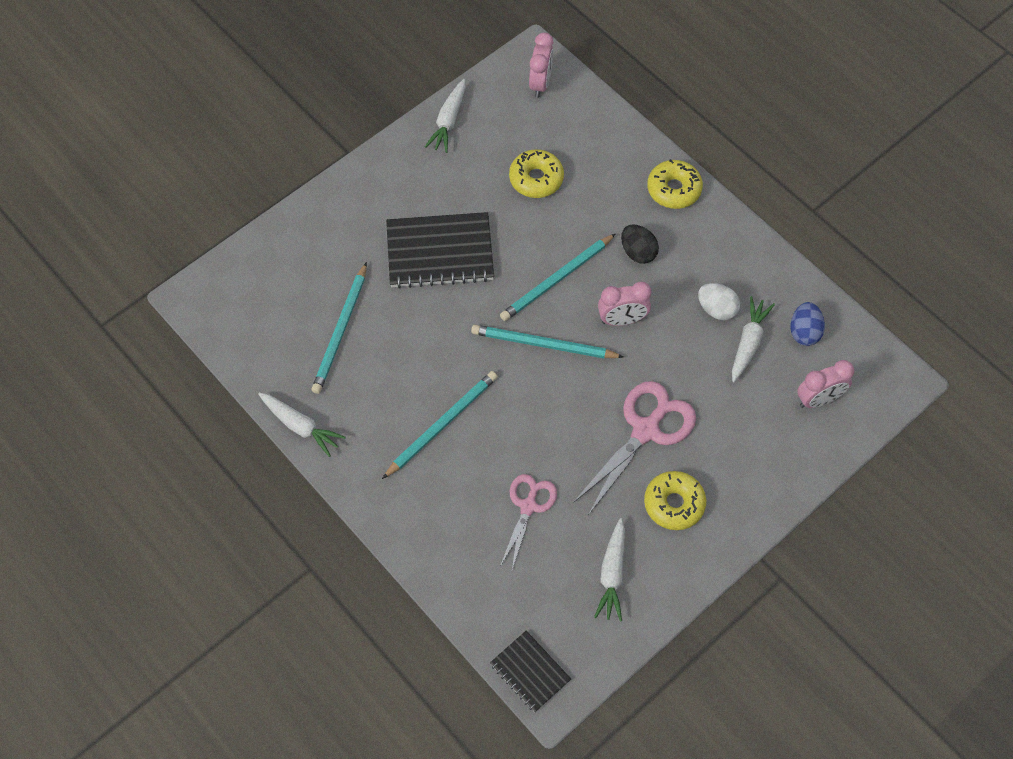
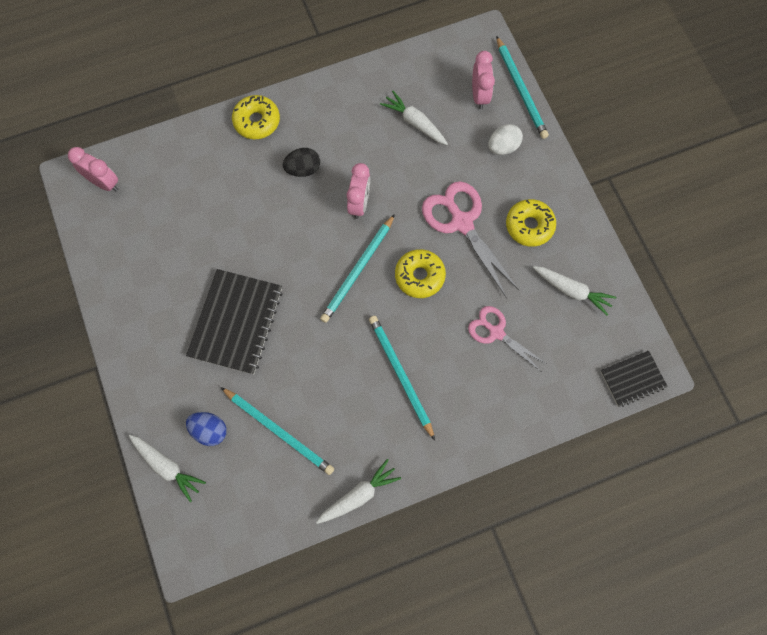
camera: 70 degrees left, 10 degrees up
(448, 121) = (105, 270): white carrot -> white carrot (167, 466)
(536, 179) = (198, 220): yellow donut -> yellow donut (419, 276)
(556, 280) = (302, 239): turquoise pencil -> turquoise pencil (521, 90)
(716, 309) = (377, 133): white egg -> white egg (503, 147)
(804, 332) = (420, 82): blue egg -> blue egg (210, 430)

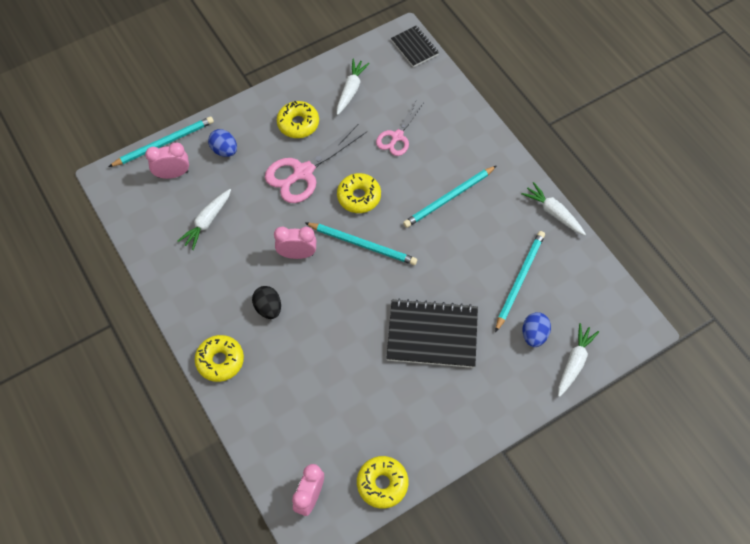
camera: 100 degrees left, 10 degrees down
(97, 246) = (382, 483): none -> yellow donut
(503, 147) = (224, 150): white egg -> blue egg

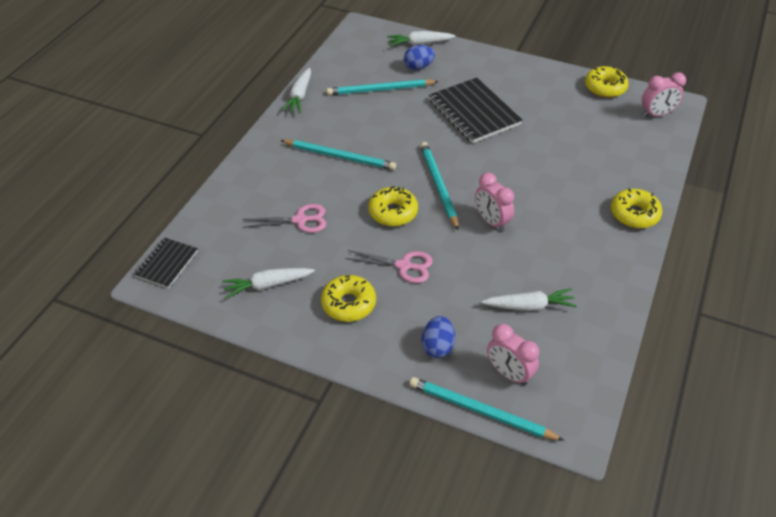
camera: 125 degrees left, 15 degrees down
(268, 308) = (558, 211): black egg -> none
(303, 172) = (404, 266): pink scissors -> pink scissors, size x0.63

